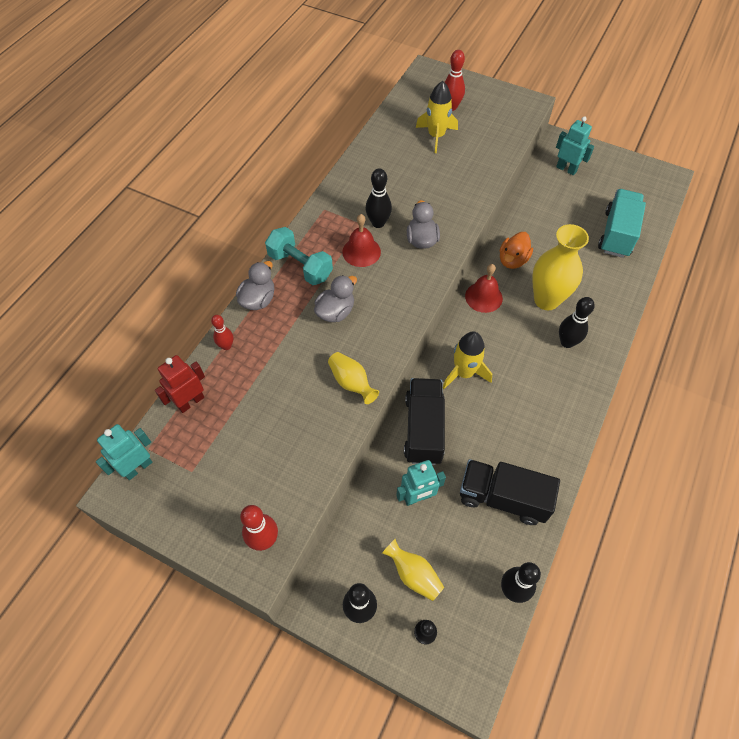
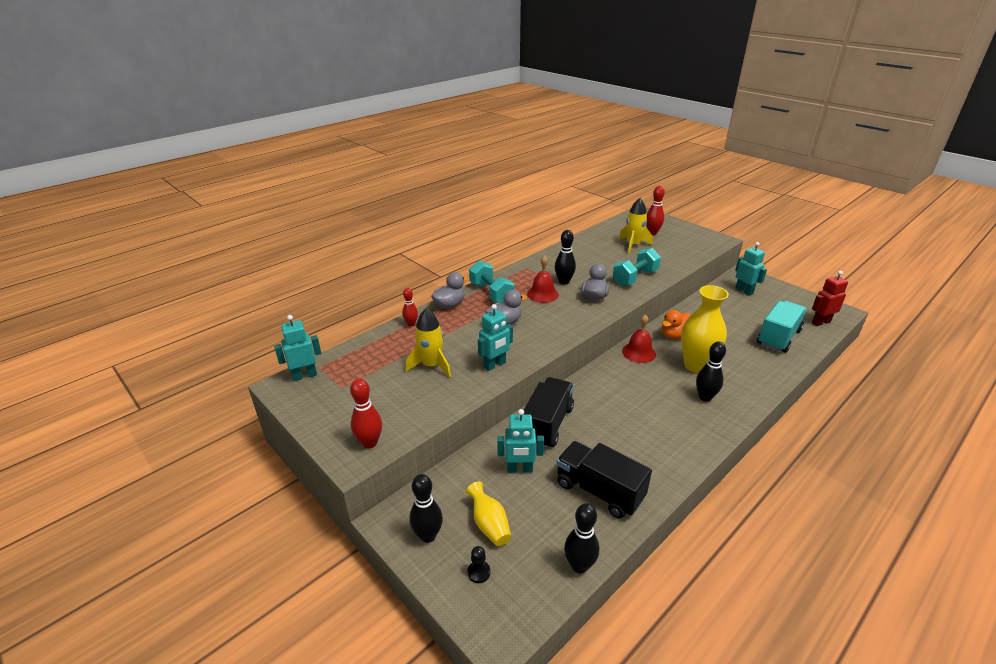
camera: 20 degrees right, 25 degrees down
(190, 402) = (366, 348): red robot -> red robot (820, 322)
(351, 383) = (495, 365): yellow vase -> turquoise robot
(456, 195) = (635, 278): none -> turquoise dumbbell
(464, 373) = (600, 396): yellow rocket -> yellow rocket (431, 365)

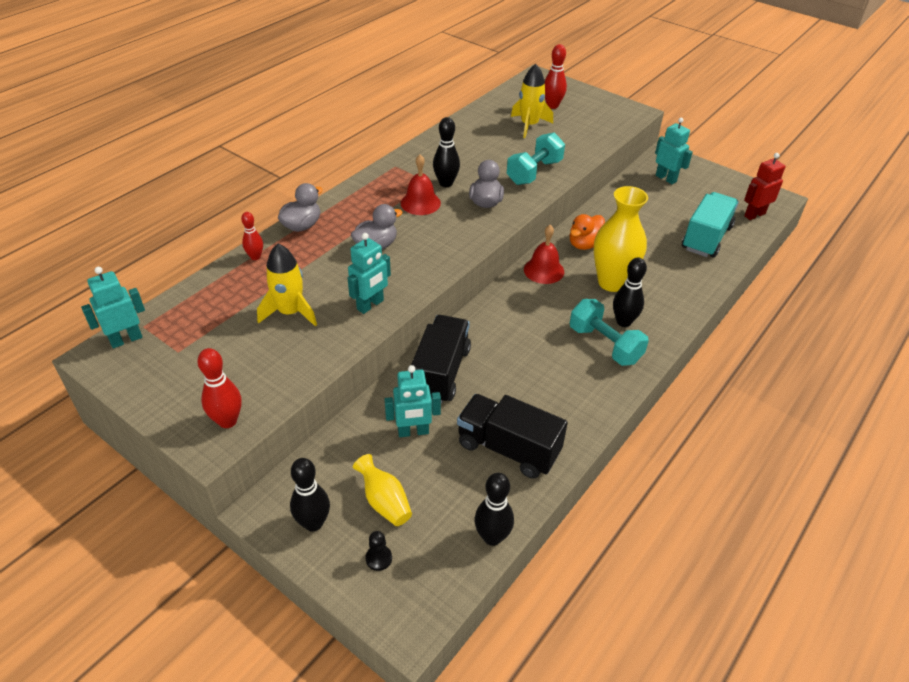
camera: 10 degrees left, 10 degrees up
(491, 293) = (354, 206): turquoise dumbbell -> turquoise dumbbell (605, 345)

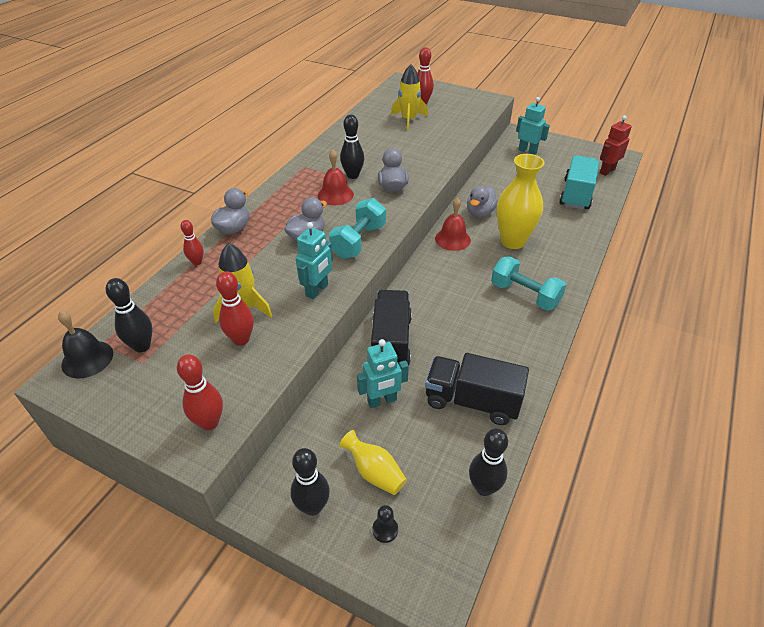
camera: 10 degrees left, 0 degrees up
(126, 339) = (87, 359): turquoise robot -> black bell
(279, 344) = (241, 339): none -> red bowling pin
(534, 172) = (425, 157): turquoise dumbbell -> turquoise dumbbell (358, 241)
(585, 244) = (480, 213): orange duck -> grey duck
(623, 322) = (533, 273): black bowling pin -> black bowling pin (142, 346)

